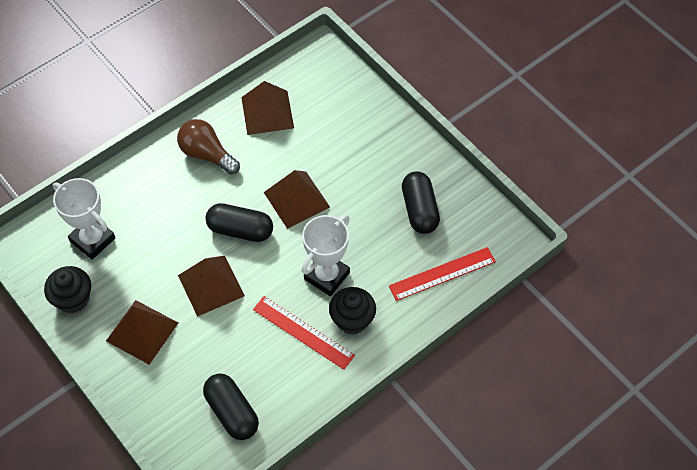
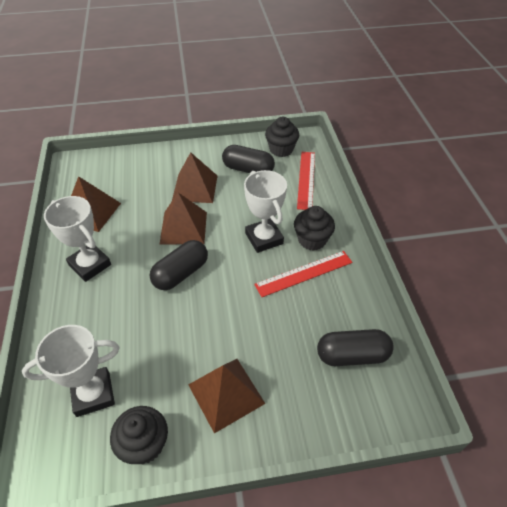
camera: 60 degrees left, 10 degrees down
(207, 154) = (90, 265): brown light bulb -> white trophy
(211, 285) = (217, 317): brown pyramid -> brown pyramid (195, 188)
(477, 225) = (281, 149): none -> black cupcake

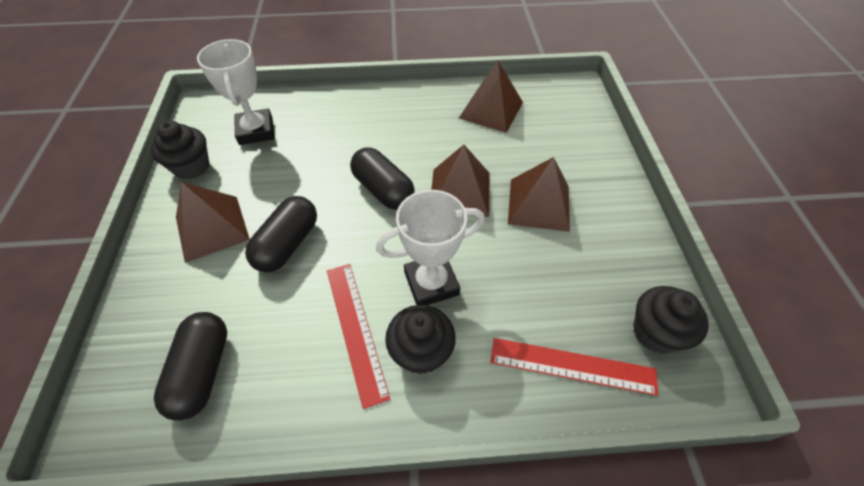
camera: 95 degrees right, 5 degrees up
(90, 265) = (410, 116): white trophy -> none
(248, 169) = (589, 274): black capsule -> black capsule (287, 244)

